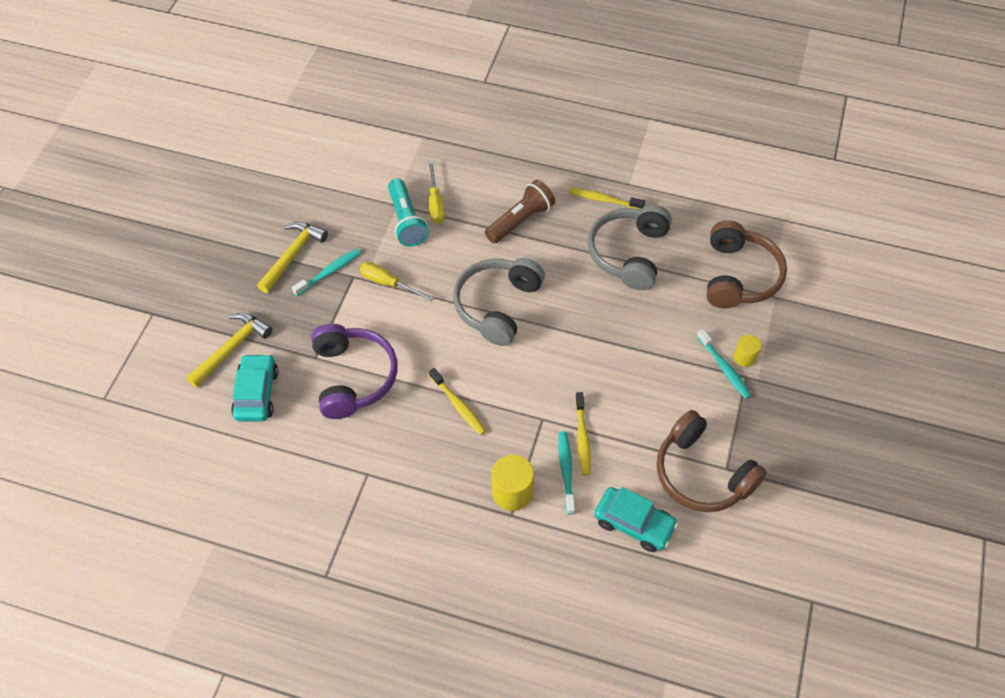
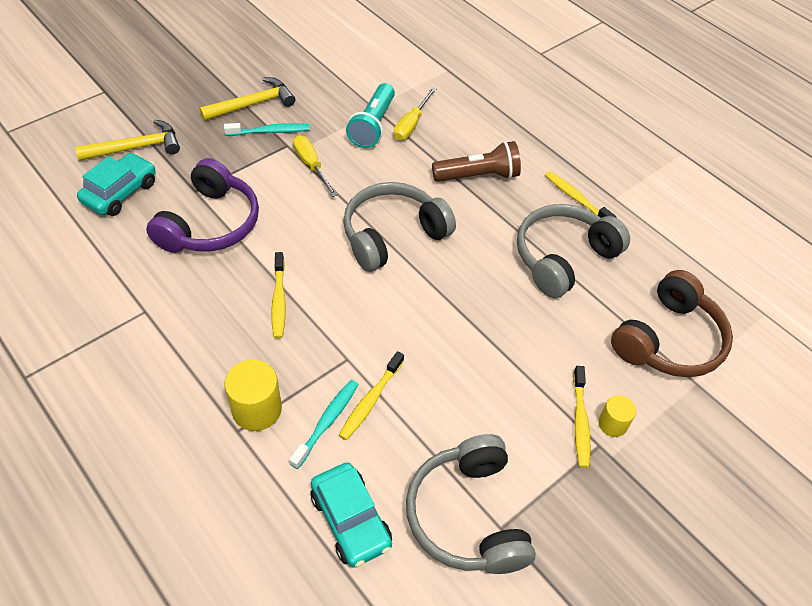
camera: 30 degrees right, 5 degrees down
(702, 474) = (467, 515): brown headphones -> grey headphones
(724, 368) = (580, 421): turquoise toothbrush -> yellow toothbrush

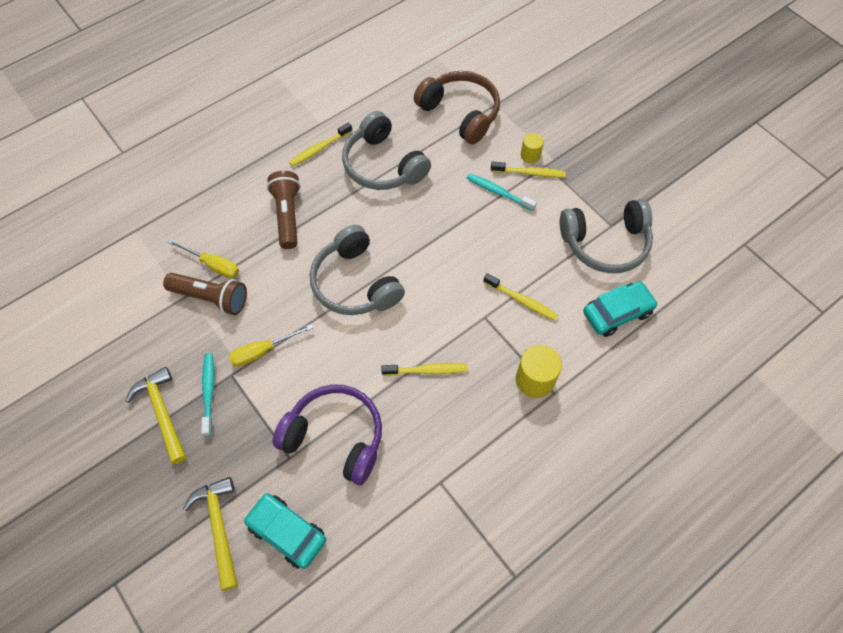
camera: 85 degrees left, 10 degrees up
(327, 422) = (542, 330): turquoise toothbrush -> turquoise toothbrush (498, 192)
(373, 126) = (211, 298): turquoise flashlight -> brown flashlight

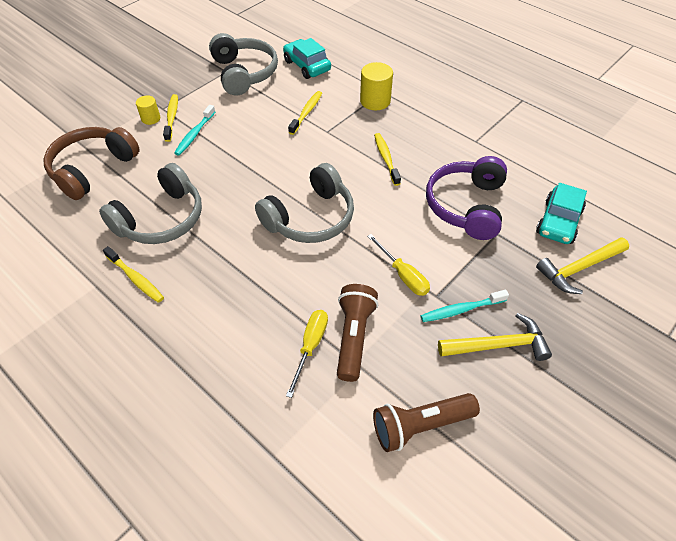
camera: 100 degrees left, 10 degrees down
(162, 413) = (498, 345): yellow hammer -> yellow hammer turned 150 degrees counterclockwise
(287, 215) = (234, 289): brown flashlight -> brown flashlight (420, 426)

